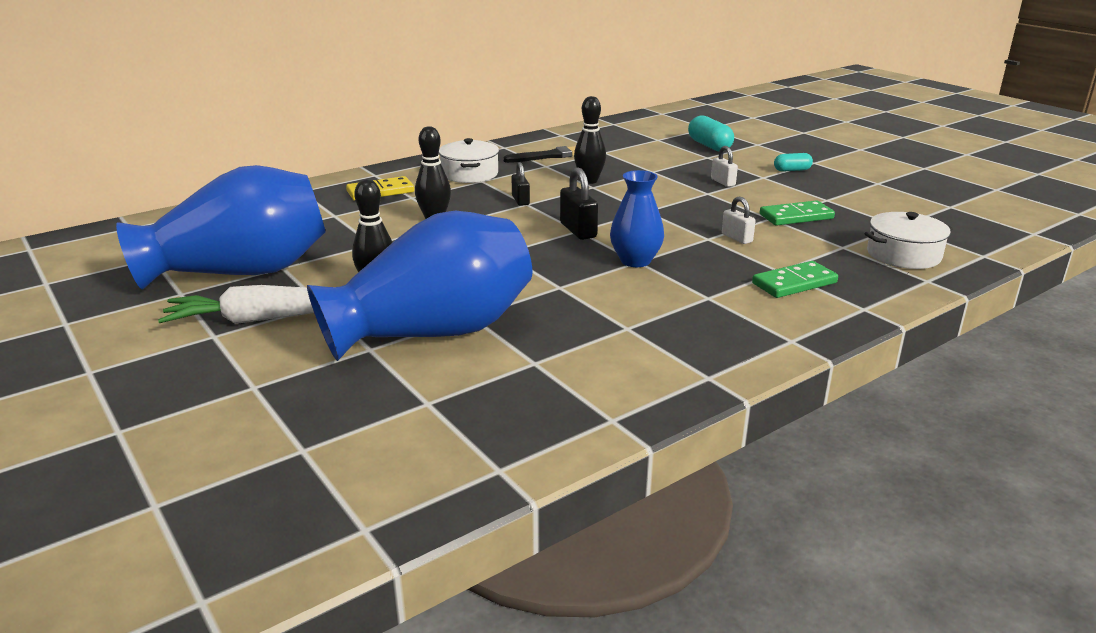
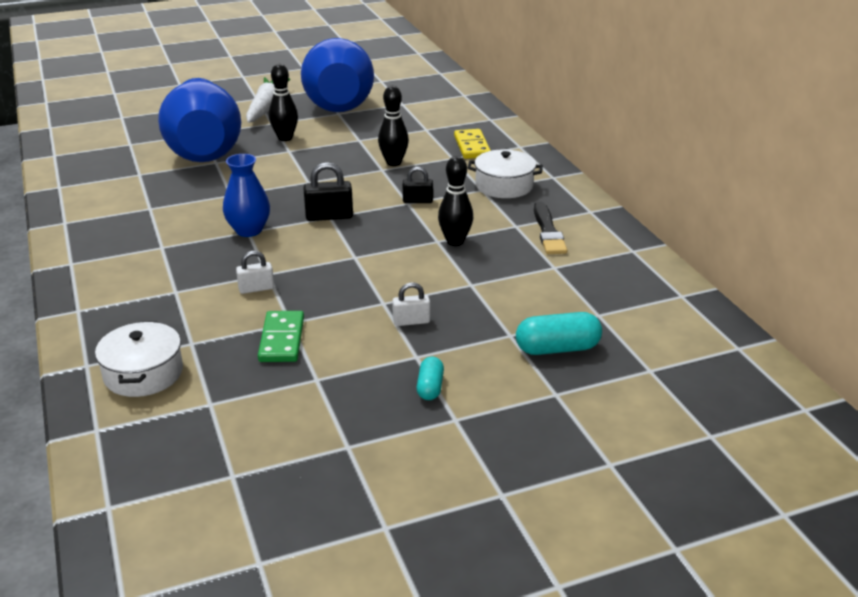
camera: 105 degrees right, 5 degrees up
(794, 283) = (147, 291): green domino -> none

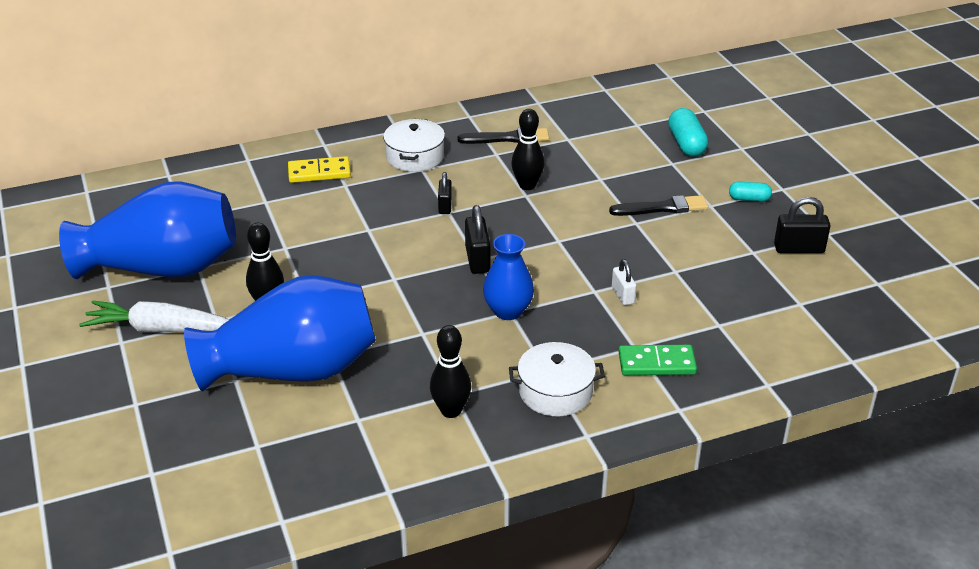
camera: 90 degrees left, 5 degrees up
(143, 373) = (771, 346): white pot -> white pot (555, 392)
(281, 339) = (702, 273): green domino -> green domino (656, 363)
(317, 416) = (799, 249): none -> black padlock
(393, 163) = (353, 222): black bowling pin -> black bowling pin (451, 411)
(411, 321) = (662, 208): white padlock -> black brush

